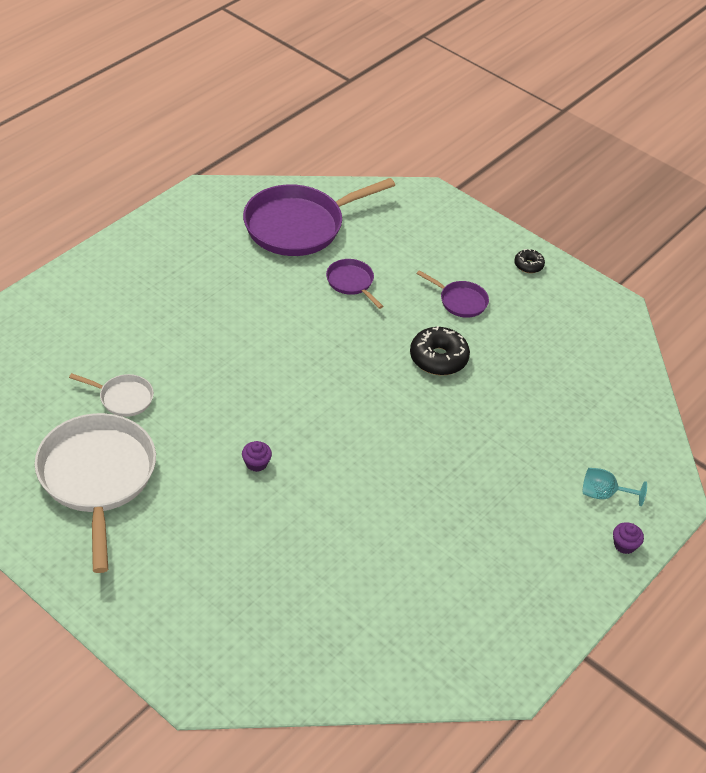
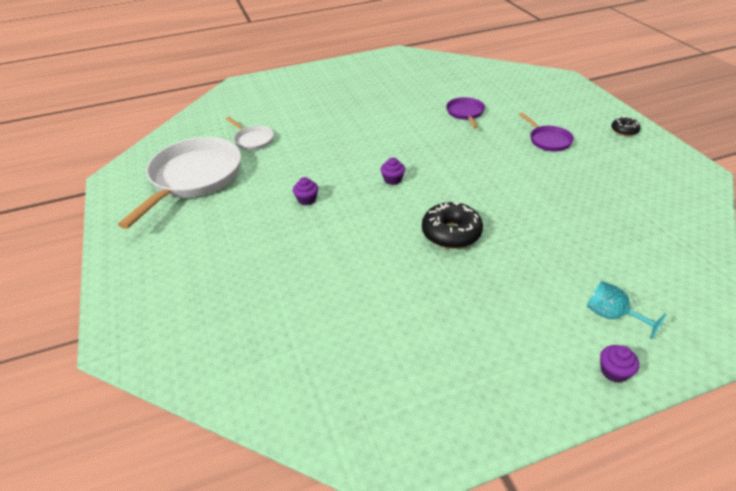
camera: 35 degrees right, 5 degrees down
(299, 225) = (449, 78): purple pan -> none
(331, 406) = (392, 179): none -> purple cupcake
(438, 358) = (504, 171): black donut -> black donut (451, 233)

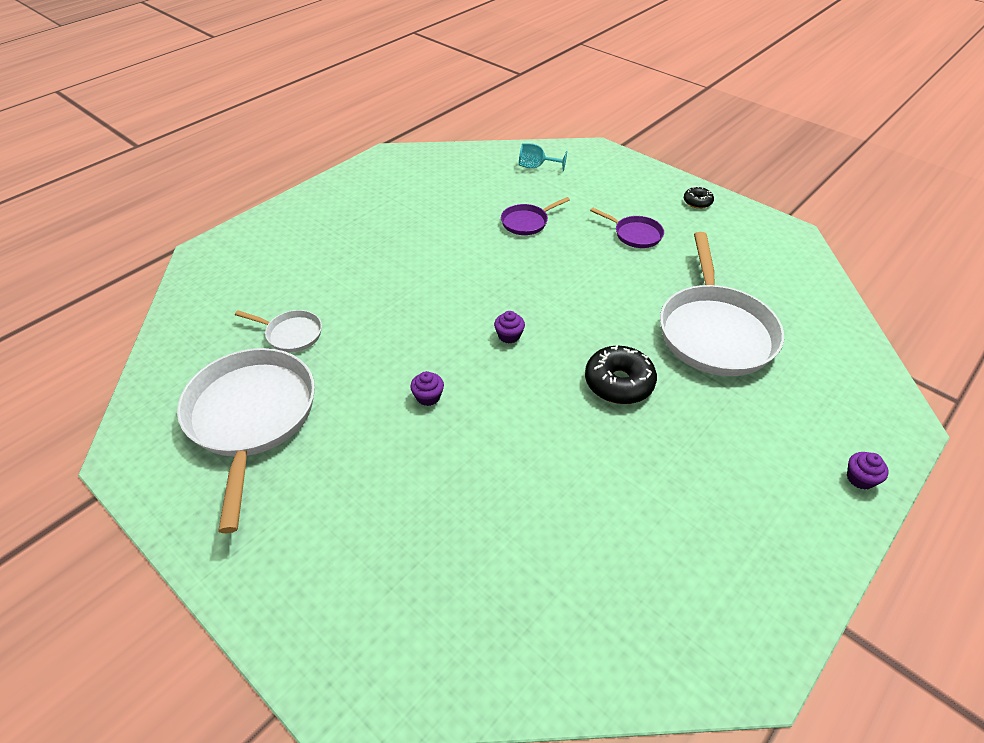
camera: 30 degrees left, 5 degrees up
(465, 113) = (527, 222): purple pan -> purple pan turned 90 degrees counterclockwise
(563, 223) = (714, 331): none -> white pan
(612, 315) = (821, 419): turquoise goblet -> turquoise goblet (536, 167)

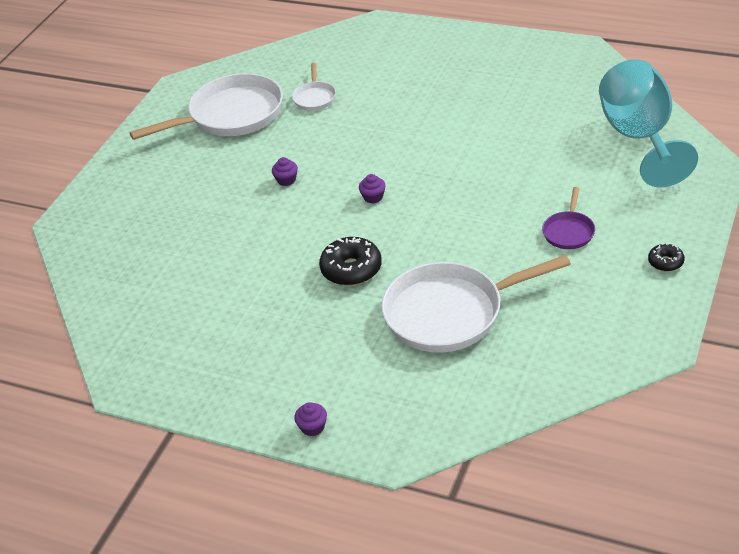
camera: 75 degrees right, 5 degrees down
(527, 222) = (537, 160): purple pan -> none
(536, 167) = (640, 138): turquoise goblet -> turquoise goblet, size x2.49

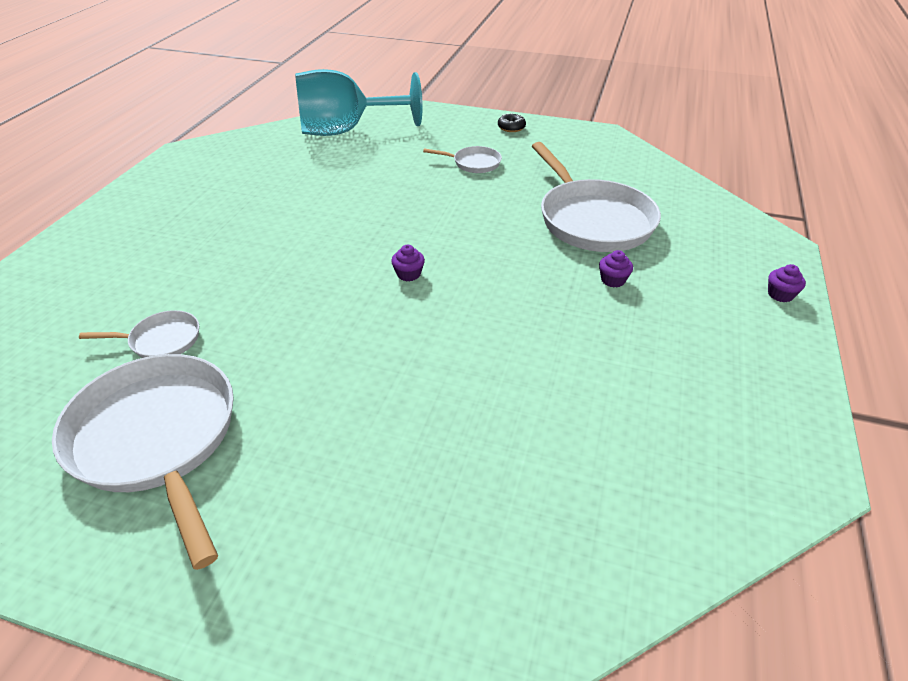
camera: 100 degrees left, 0 degrees up
(286, 180) = (358, 352): purple cupcake -> purple cupcake (613, 280)
(351, 269) = (538, 283): black donut -> none
(569, 231) = (473, 163): purple pan -> white pan

